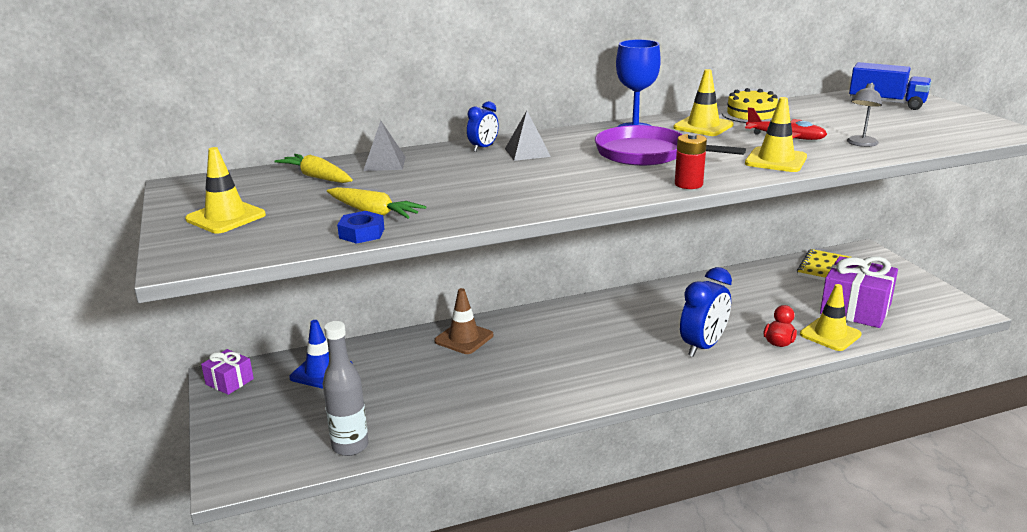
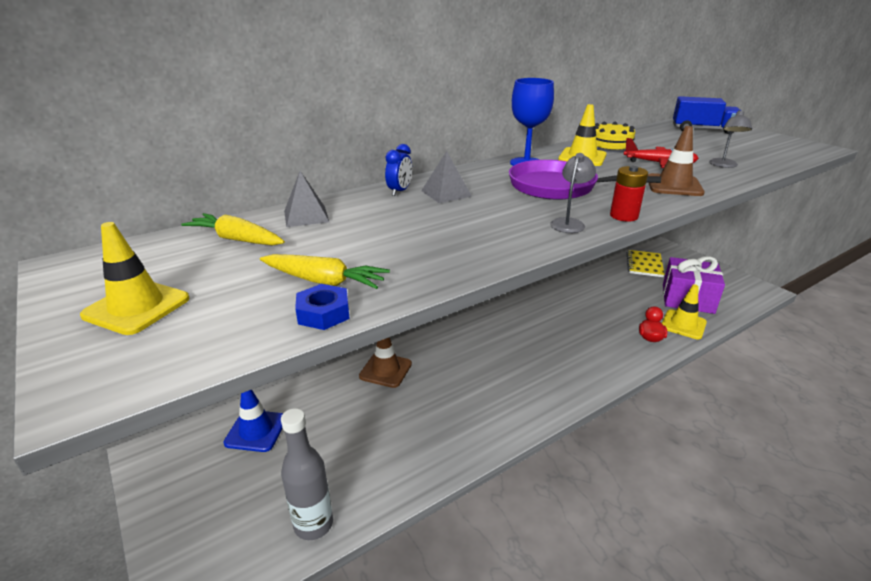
camera: 15 degrees left, 5 degrees up
(229, 381) = (157, 460): purple gift -> none
(626, 186) = (569, 223): none -> grey lamp
(703, 346) = (594, 350): blue clock -> none
(775, 160) = (674, 185): yellow traffic cone -> brown traffic cone

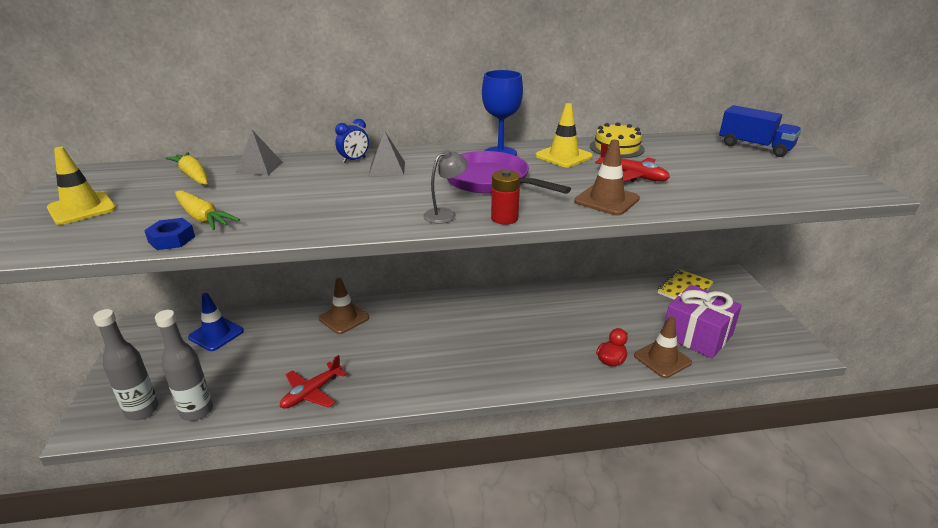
camera: 25 degrees right, 0 degrees up
(242, 551) = (142, 410): none -> grey bottle
(424, 456) = (311, 393): none -> red plane
(683, 324) = (662, 359): yellow traffic cone -> brown traffic cone
(724, 165) = (702, 190): grey lamp -> none

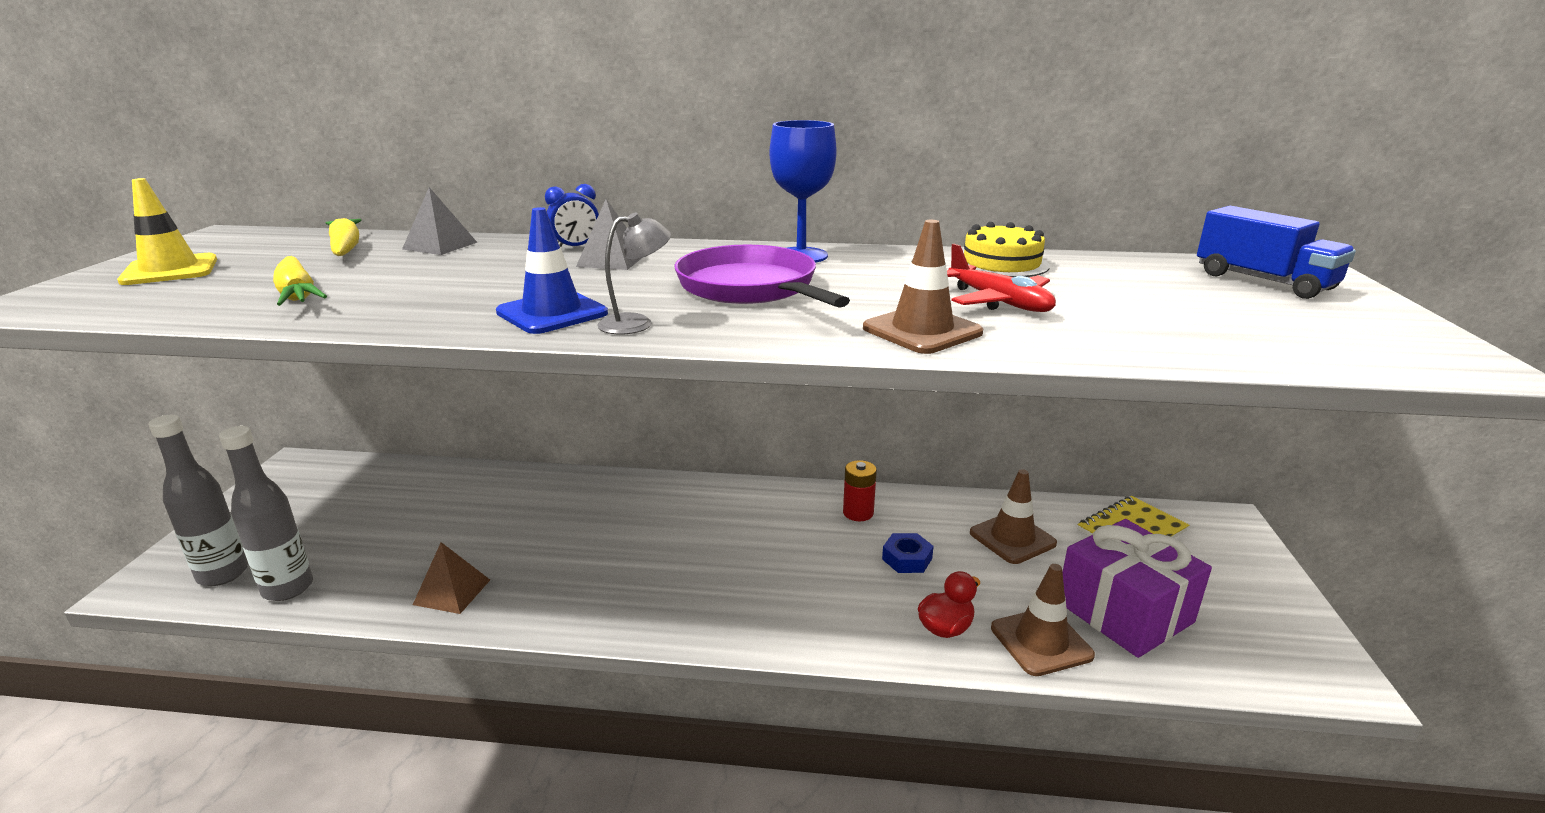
camera: 15 degrees right, 5 degrees down
(171, 239) = (228, 314): blue nut -> blue nut (907, 559)
(216, 334) = (380, 488): blue traffic cone -> blue traffic cone (552, 313)
(311, 393) = (452, 592): red plane -> brown pyramid
(344, 318) = (560, 493): brown traffic cone -> brown traffic cone (1012, 538)
(504, 218) = (724, 338): red battery -> red battery (858, 513)
(563, 156) = (900, 267): yellow traffic cone -> none

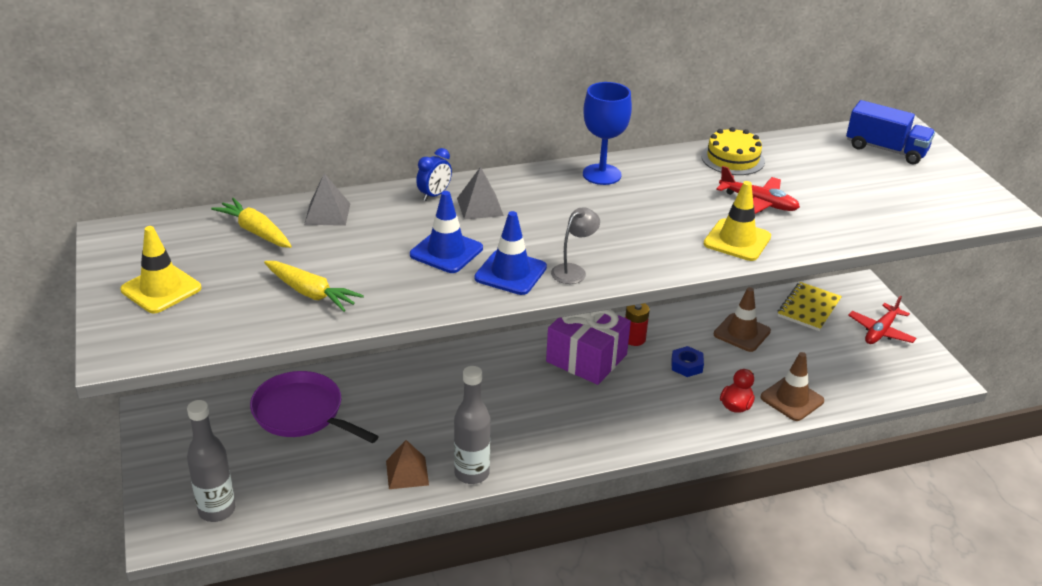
camera: 25 degrees left, 10 degrees up
(288, 588) = (282, 505): grey bottle -> grey bottle (471, 473)
(508, 286) = (446, 251): none -> blue traffic cone
(751, 288) = (605, 219): purple pan -> purple pan (302, 413)
(922, 330) = (737, 240): brown traffic cone -> yellow traffic cone
(1124, 612) = (827, 367): purple gift -> purple gift (586, 358)
(1239, 584) = (880, 331): none -> red plane

